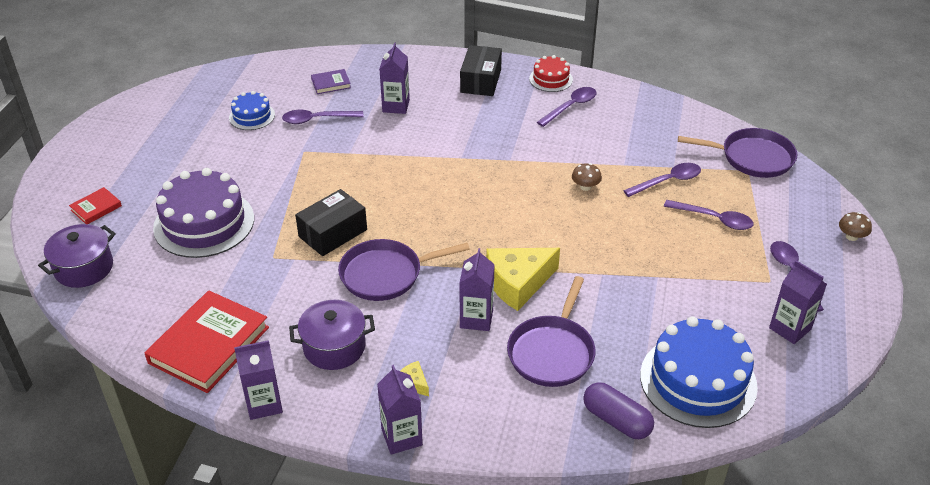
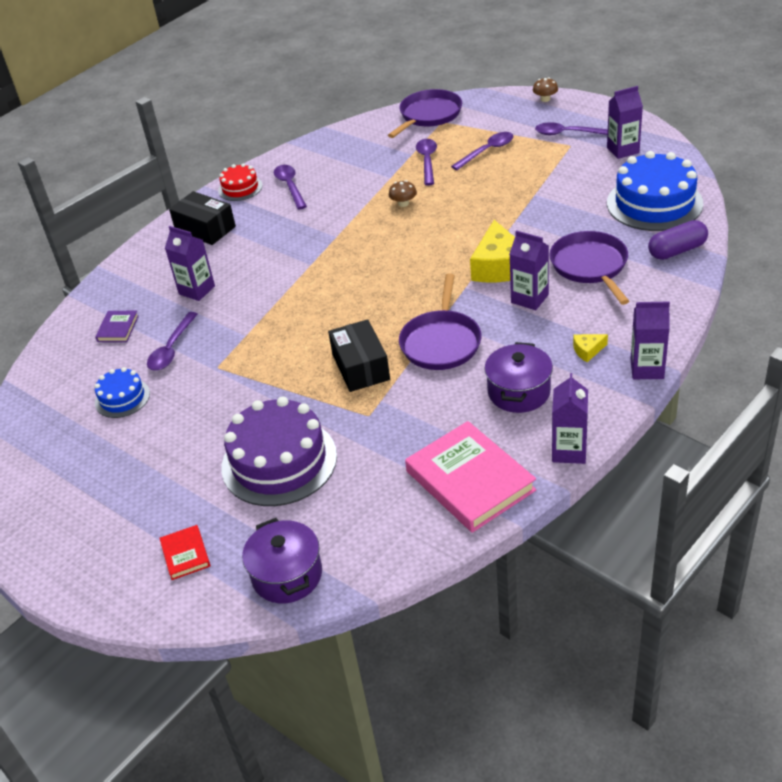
camera: 60 degrees left, 0 degrees up
(209, 345) = (470, 481): red book -> pink book
(552, 352) = (590, 266): purple pan -> purple pan turned 150 degrees counterclockwise

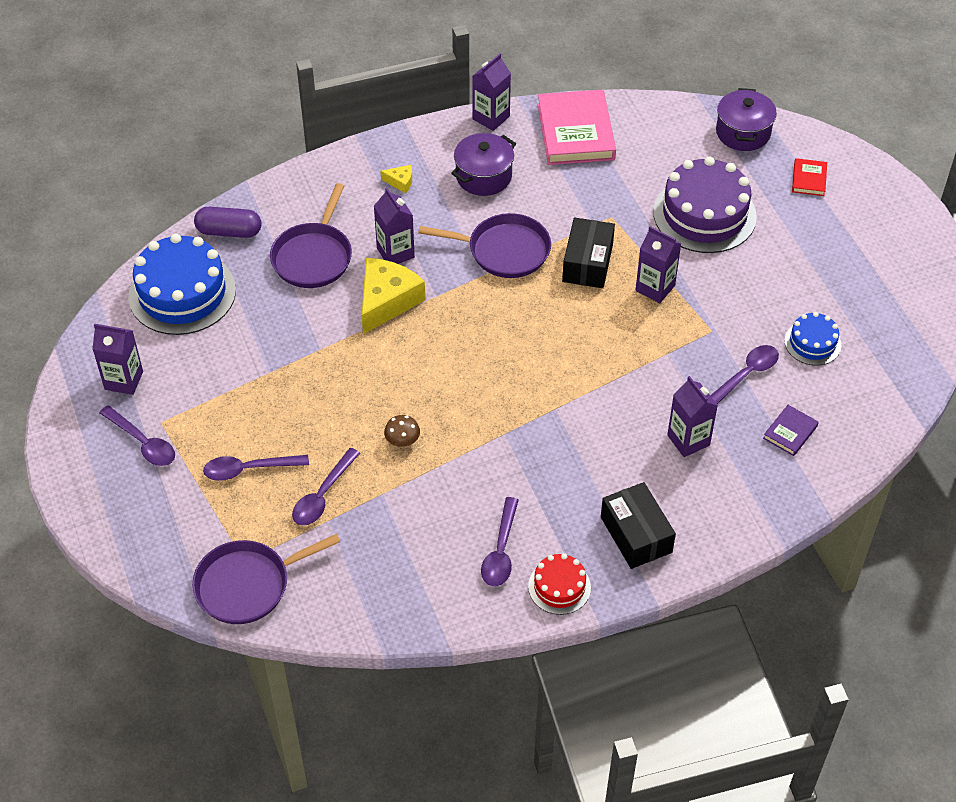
camera: 155 degrees left, 10 degrees up
(441, 342) = (504, 251): purple pan -> purple pan turned 60 degrees clockwise
(545, 99) = (98, 522): brown mushroom -> none
(647, 369) = (375, 145): purple carton -> purple carton (655, 288)

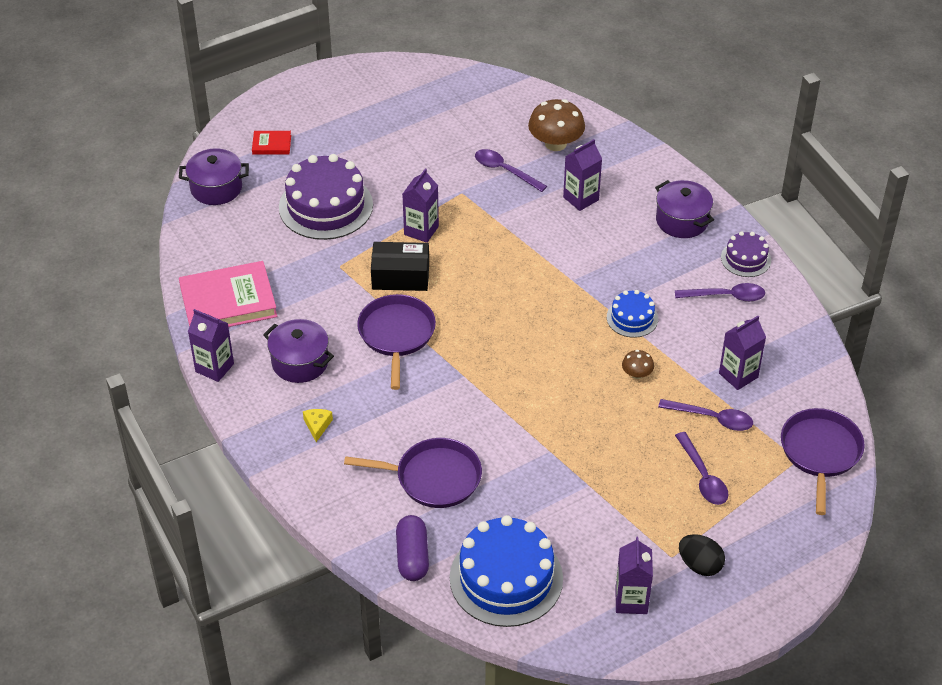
camera: 100 degrees left, 5 degrees down
(143, 443) = (700, 565): purple spoon -> black egg
(247, 585) = (820, 452): purple pan -> purple pan turned 135 degrees counterclockwise
(387, 301) = (478, 411): yellow cheese -> none
(395, 253) = (415, 414): purple carton -> purple carton (738, 375)
(559, 587) = (746, 259): red cake -> purple cake
(636, 535) = (682, 221): black box -> purple pot
(790, 432) = (555, 144): purple book -> brown mushroom
(812, 343) = (460, 135): blue cake -> blue cake (632, 318)

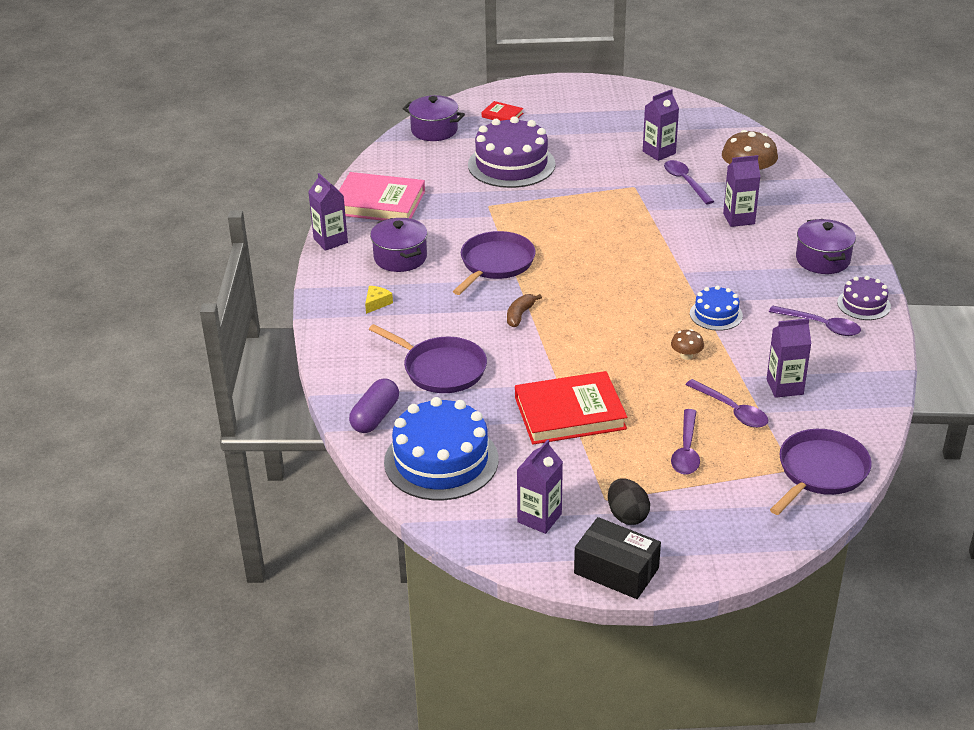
camera: 30 degrees right, 10 degrees down
(400, 276) = (533, 226): black box -> black box (616, 570)
(421, 230) = (577, 201): purple carton -> purple carton (659, 152)
(461, 386) = (520, 315): none -> brown banana
(580, 478) = (569, 413): none -> red book

